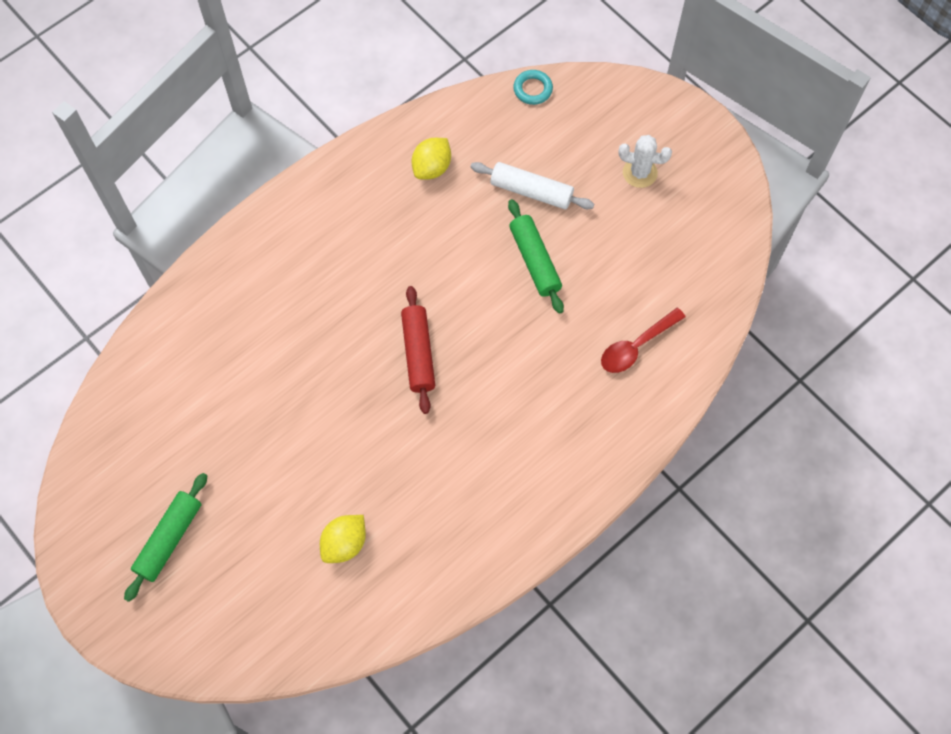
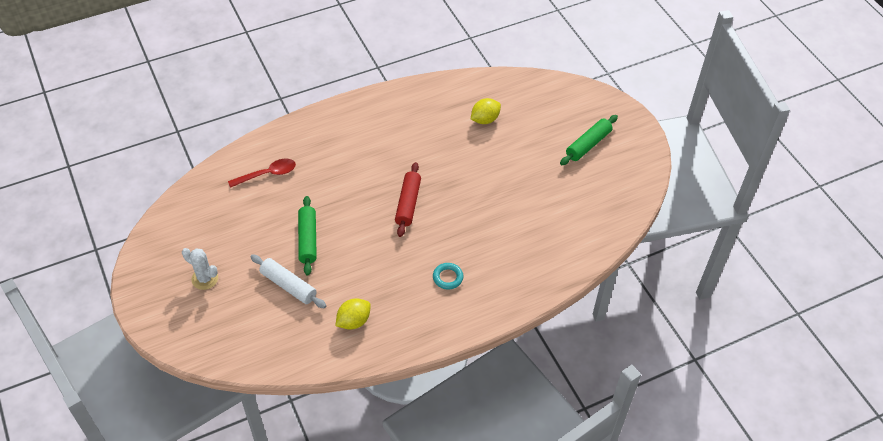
camera: 165 degrees left, 15 degrees down
(532, 89) = (251, 363): turquoise ring -> turquoise ring (448, 277)

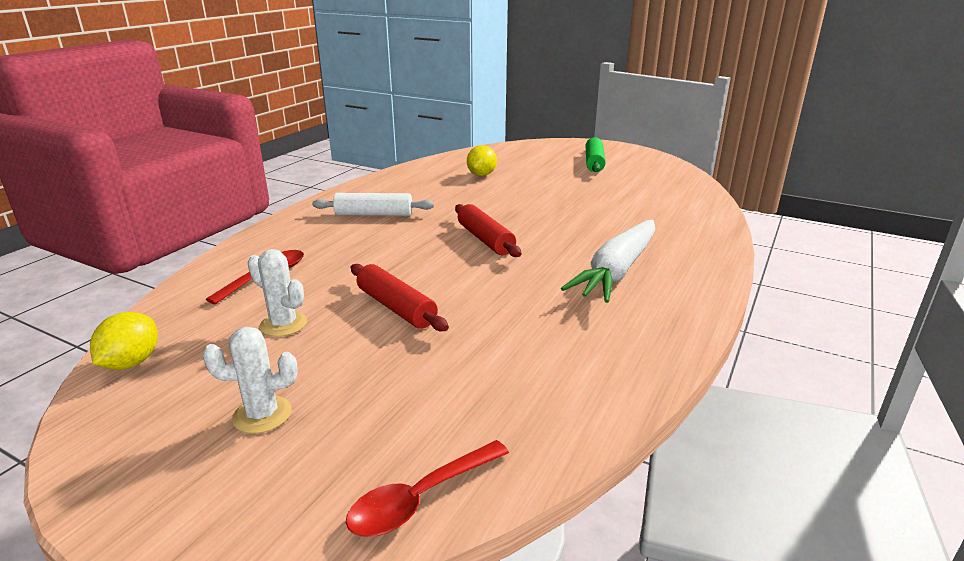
camera: 35 degrees left, 25 degrees down
(228, 355) = (421, 498): none -> red spoon
(249, 222) = (283, 324): none -> white cactus
(288, 285) = (424, 360): white rolling pin -> white rolling pin (374, 214)
(307, 239) = (396, 307): green rolling pin -> red rolling pin
(354, 321) = (570, 353): yellow lemon -> yellow lemon (131, 363)
(448, 277) = (617, 271): turquoise ring -> white carrot

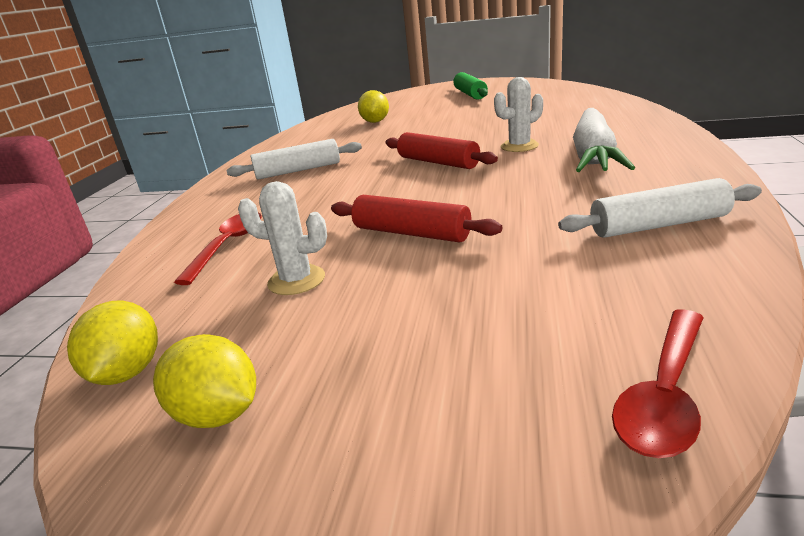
camera: 15 degrees left, 0 degrees up
(158, 411) = (218, 414): none -> yellow lemon
(262, 415) = (366, 373): white cactus -> white cactus (519, 146)
(581, 362) = (658, 225): none -> white rolling pin

